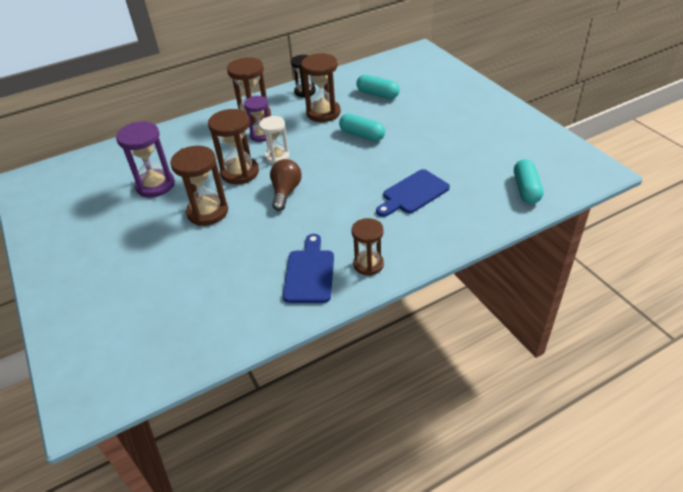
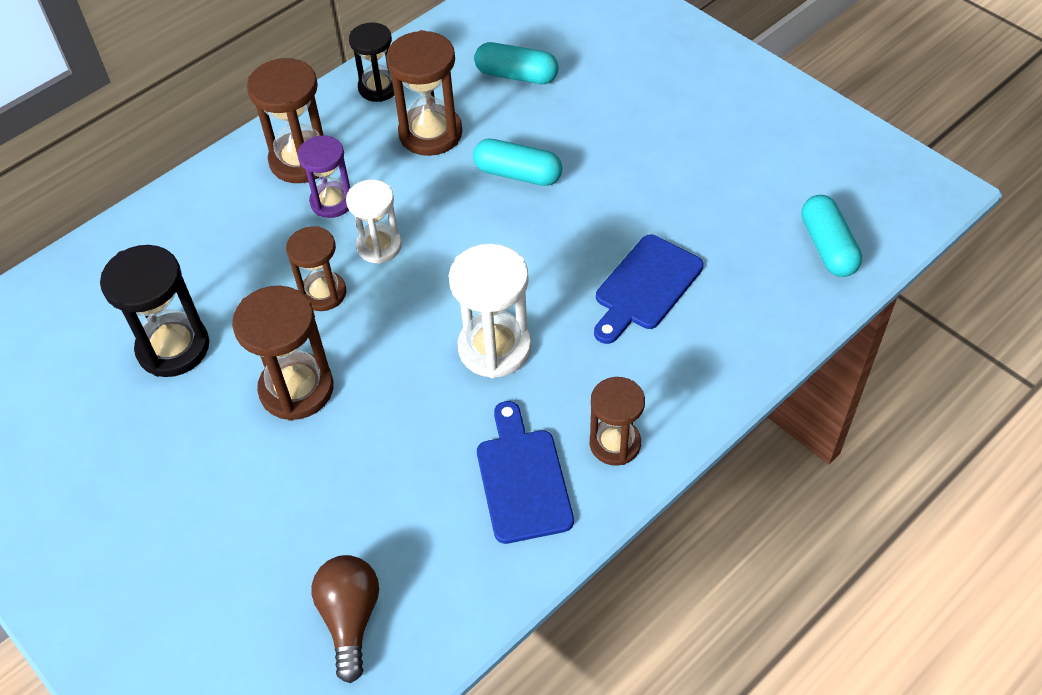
camera: 15 degrees left, 10 degrees up
(155, 185) = (173, 348): purple hourglass -> black hourglass
(240, 173) = (323, 293): brown hourglass -> brown hourglass, size x0.66
(285, 192) = (423, 321): brown light bulb -> brown light bulb (350, 618)
(319, 209) = (494, 348): none -> white hourglass

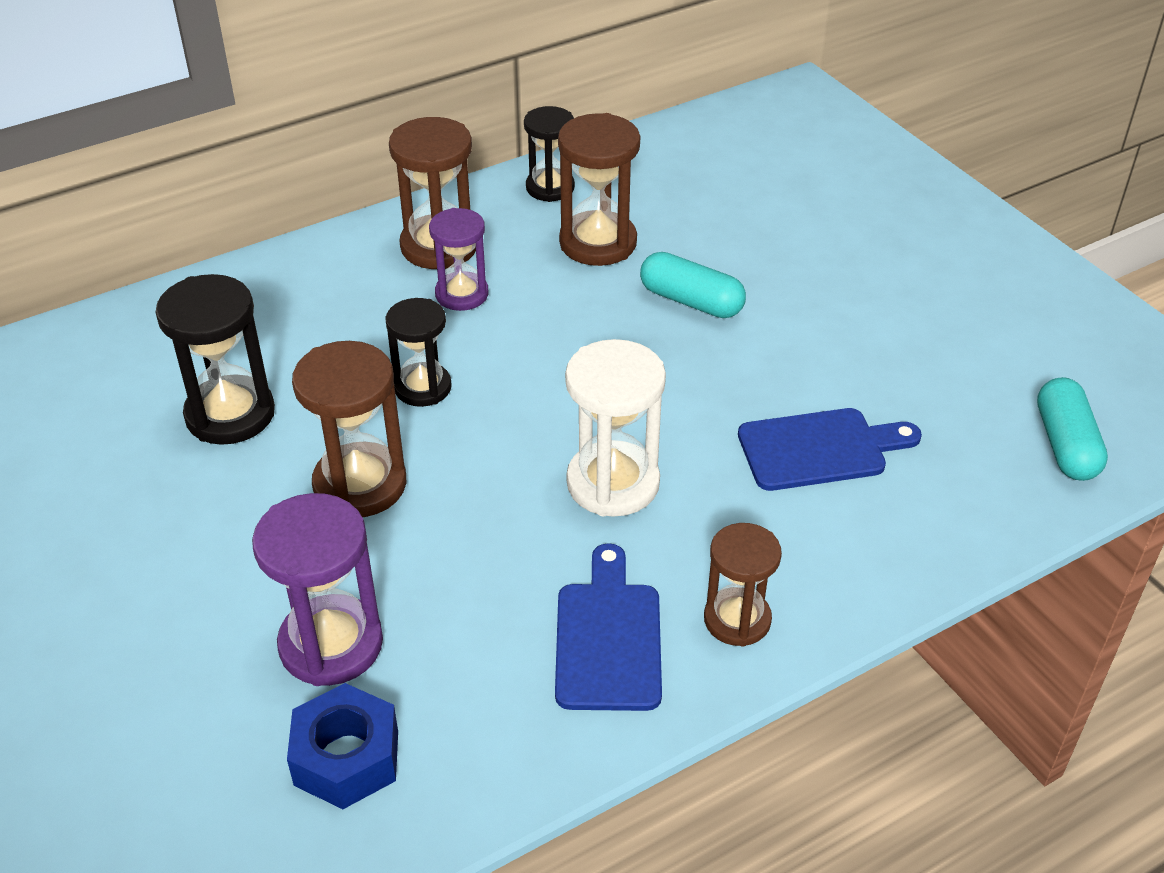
camera: 10 degrees right, 10 degrees down
(312, 529) = (331, 644): none -> purple hourglass
(323, 293) = (423, 387): brown hourglass -> black hourglass
(350, 618) = (346, 758): brown light bulb -> blue nut
(379, 246) = (503, 349): white hourglass -> none
(516, 75) = (716, 199): turquoise capsule -> none
(645, 287) = (819, 449): blue cutting board -> blue cutting board turned 150 degrees counterclockwise

